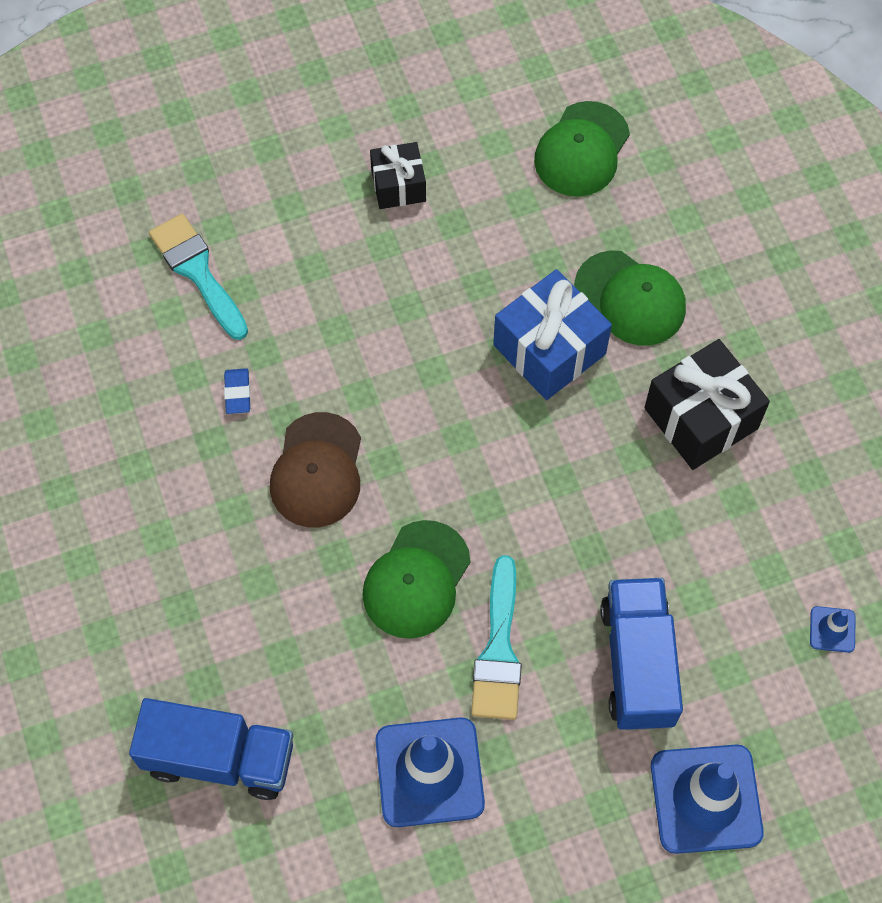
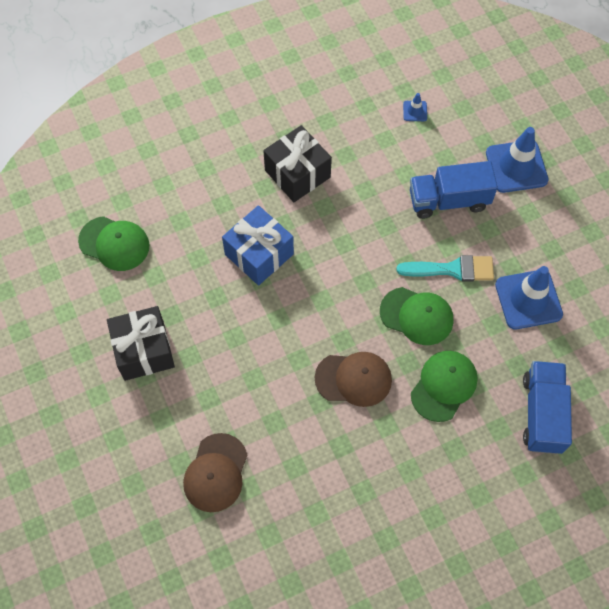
camera: 95 degrees left, 0 degrees up
(197, 271) = (216, 473): turquoise brush -> brown cap
(237, 393) = (305, 434): blue eraser -> none
(398, 186) = (144, 351): black gift -> black gift, size x1.64
(630, 298) = (221, 212): green cap -> green cap (444, 386)

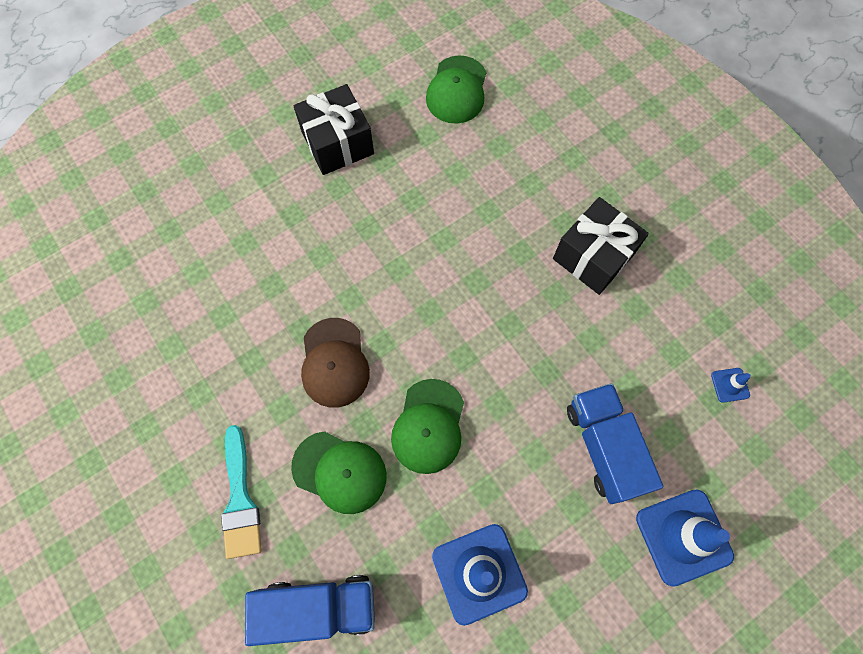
camera: 80 degrees right, 5 degrees up
(216, 473) = (209, 237): brown cap -> none
(259, 254) = (475, 233): blue gift -> none
(452, 269) = (503, 464): turquoise brush -> turquoise brush (240, 500)

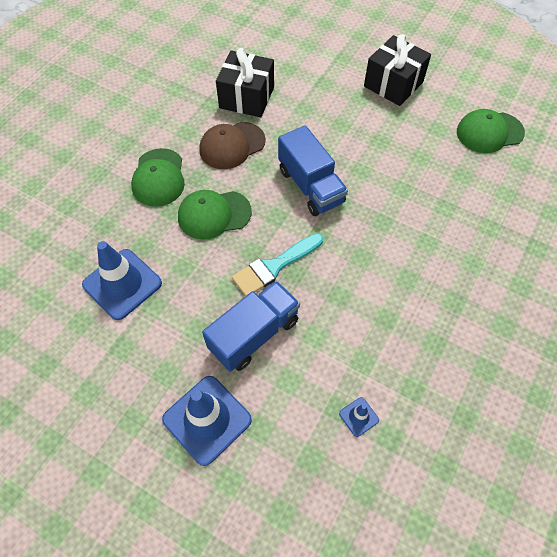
camera: 65 degrees right, 10 degrees down
(240, 500) = (118, 135): turquoise brush -> turquoise brush (274, 266)
(318, 607) = (66, 201): blue truck -> blue truck (310, 186)
(593, 256) = (411, 271): black gift -> black gift (247, 97)

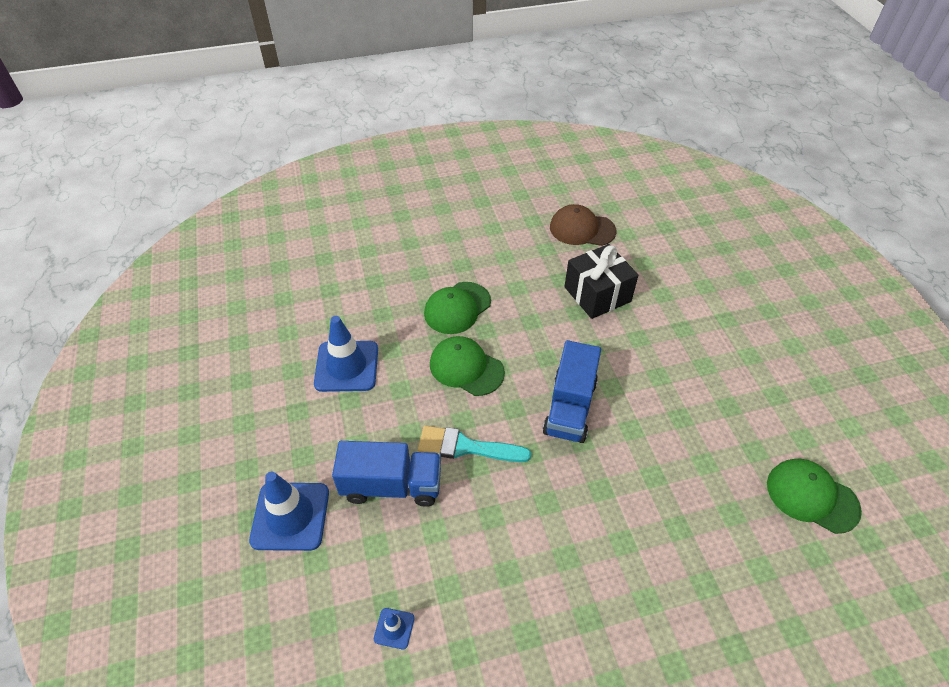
camera: 45 degrees right, 10 degrees down
(232, 145) = (541, 324): brown cap -> brown cap (582, 229)
(393, 84) = (753, 377): black gift -> none

